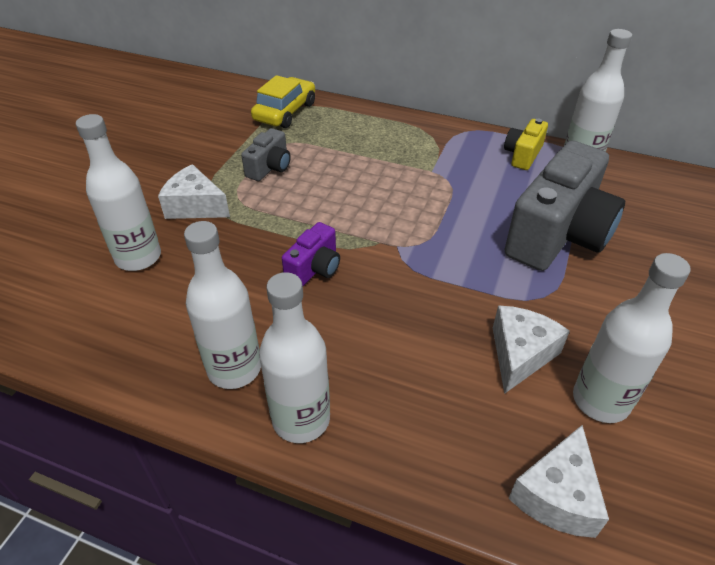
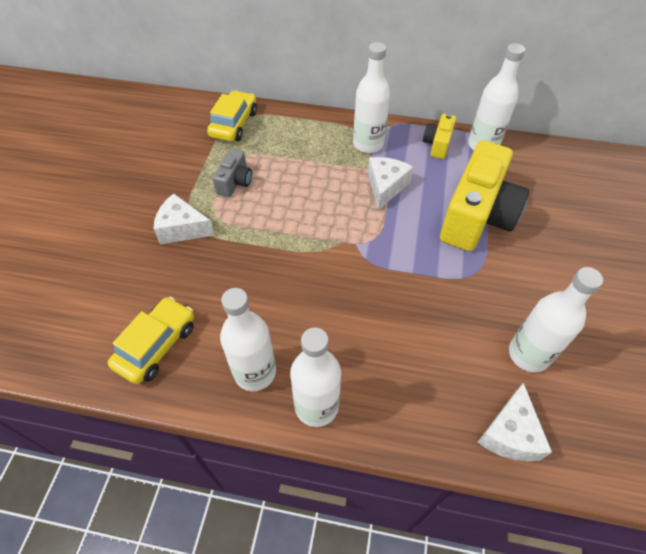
camera: 10 degrees left, 10 degrees up
(126, 322) = (156, 345): none -> yellow car
(138, 257) = (149, 284): white bottle -> white bottle (368, 144)
(314, 268) = (295, 274): purple camera -> none
(520, 354) = (466, 325): white cheese -> white cheese (386, 187)
(558, 235) = (476, 216): grey camera -> yellow camera

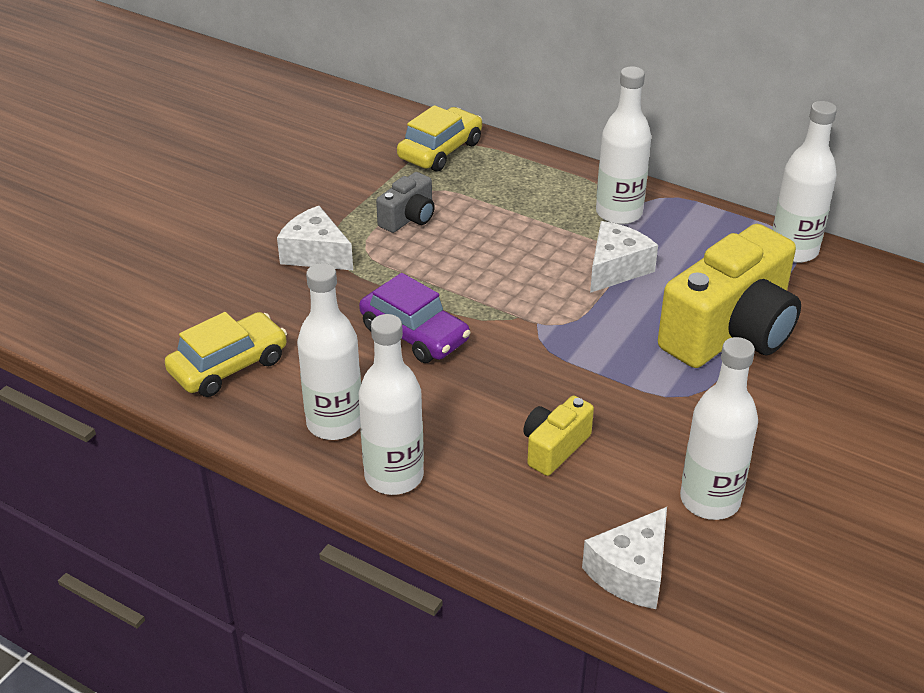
camera: 20 degrees right, 15 degrees down
(279, 277) = (414, 334): none -> purple car
(437, 144) = (723, 235): yellow camera -> yellow camera (554, 447)

